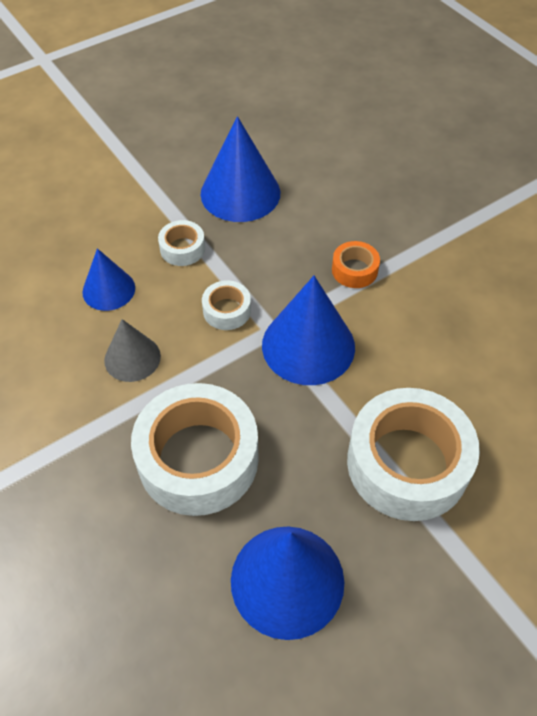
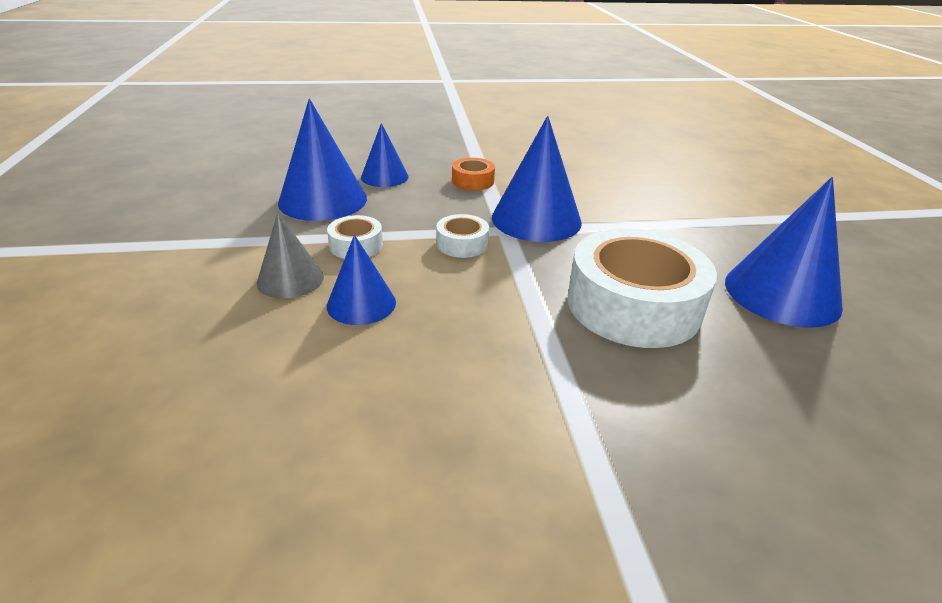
camera: 65 degrees left, 20 degrees down
(132, 358) = (476, 312): grey cone -> grey cone (290, 279)
(313, 207) = (384, 177): none -> blue cone
(407, 463) = (678, 214): white tape -> none

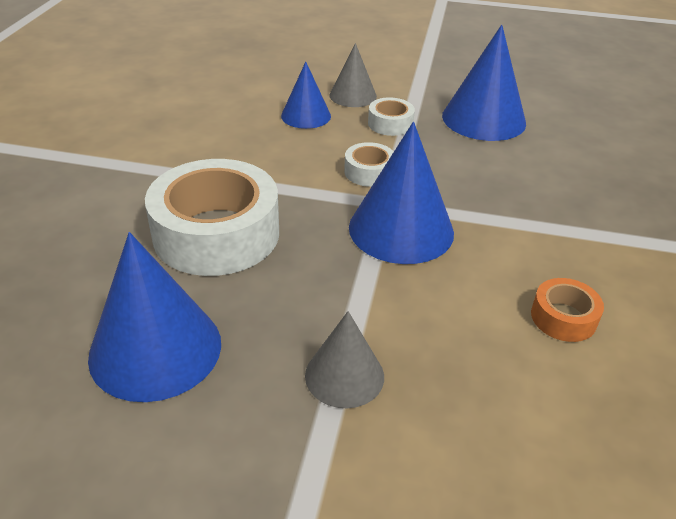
camera: 110 degrees right, 5 degrees up
(384, 177) = (536, 157): blue cone -> none
(473, 181) = (515, 211): orange tape -> orange tape (563, 317)
(699, 220) = (344, 375): none -> grey cone

